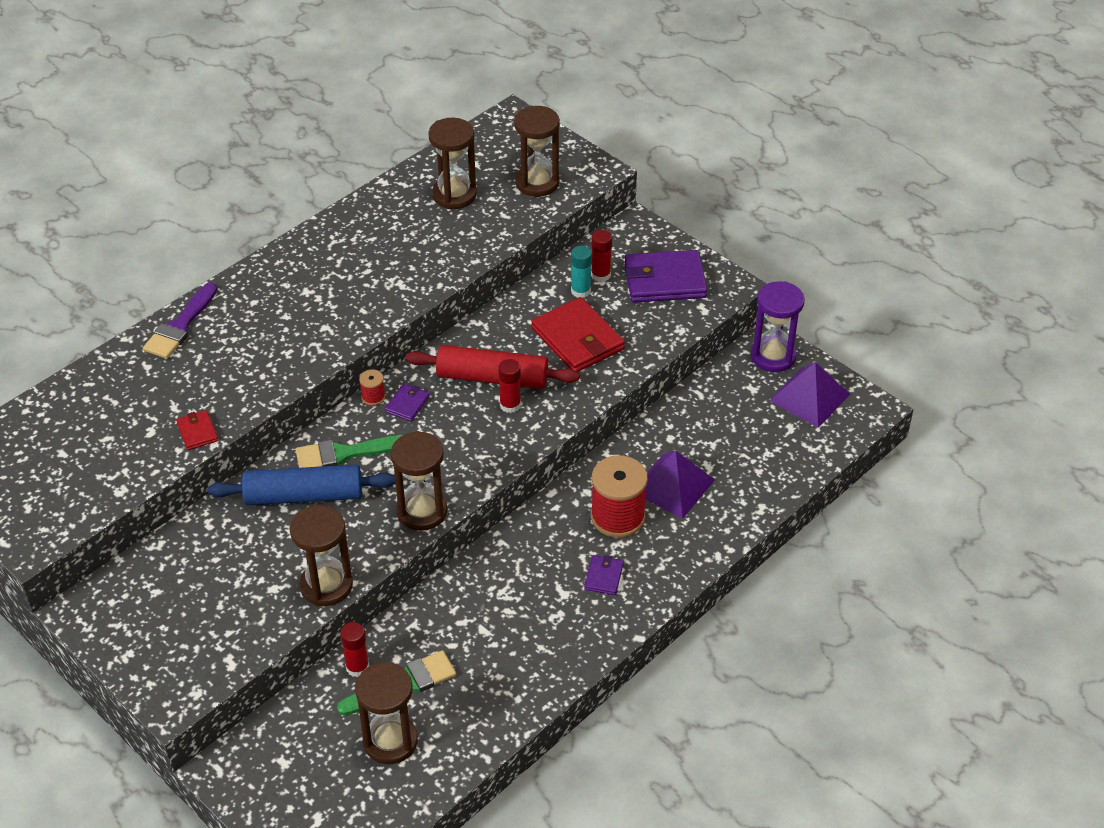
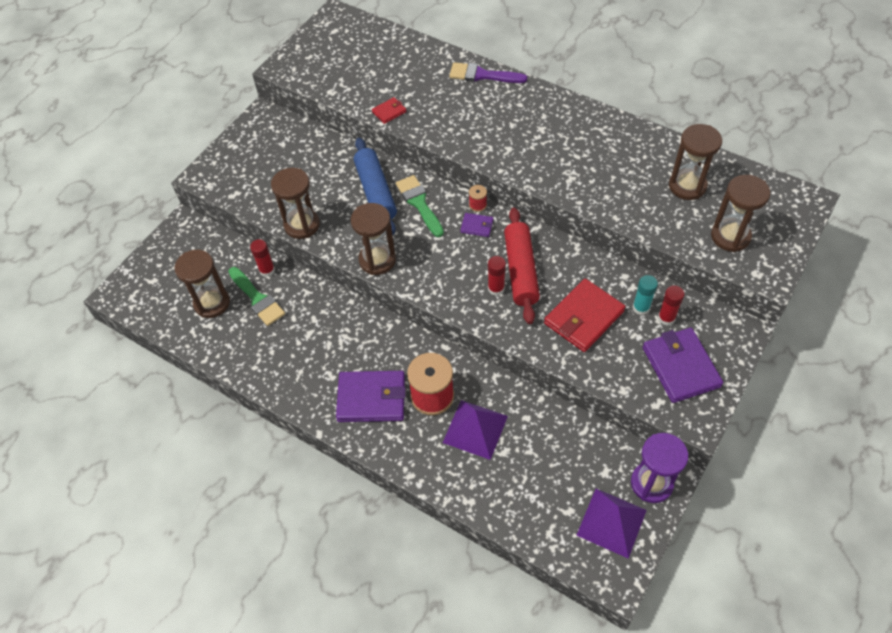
camera: 80 degrees right, 10 degrees up
(604, 577) = (371, 398): purple wallet -> purple wallet, size x2.09

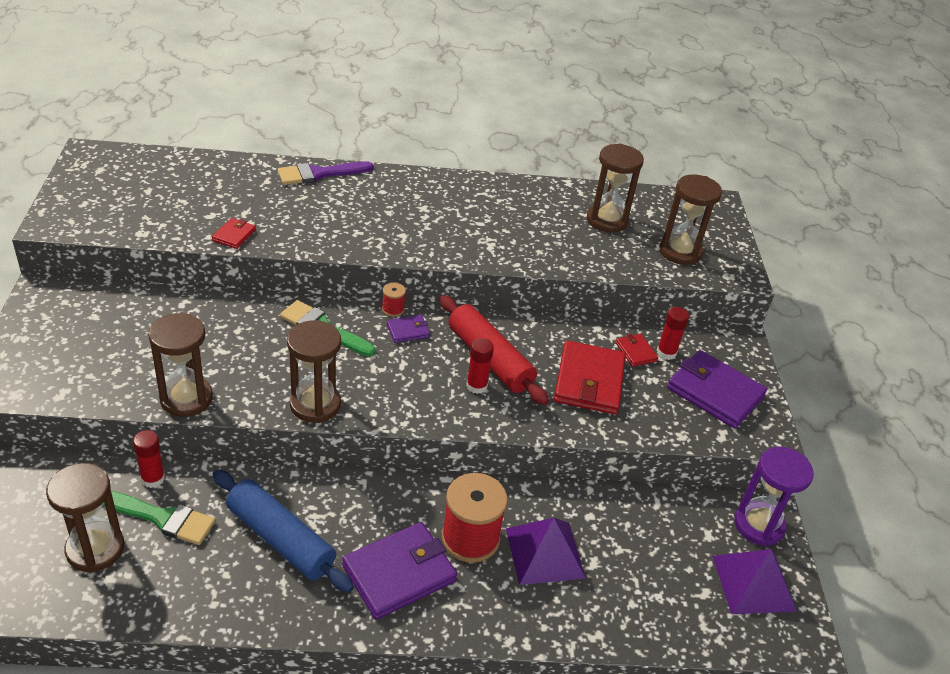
camera: 40 degrees left, 15 degrees down
(375, 192) = (260, 333): blue rolling pin -> blue rolling pin (280, 539)
(641, 308) = (636, 352): turquoise glue stick -> red wallet

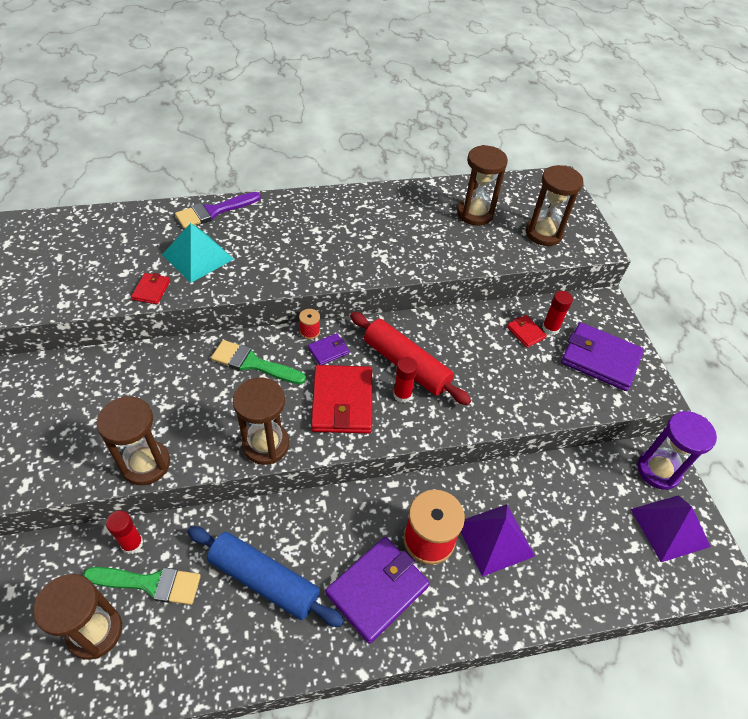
camera: 10 degrees left, 10 degrees up
(291, 213) = (198, 257): none -> turquoise pyramid
(589, 381) = (495, 369): red wallet -> red wallet (342, 401)

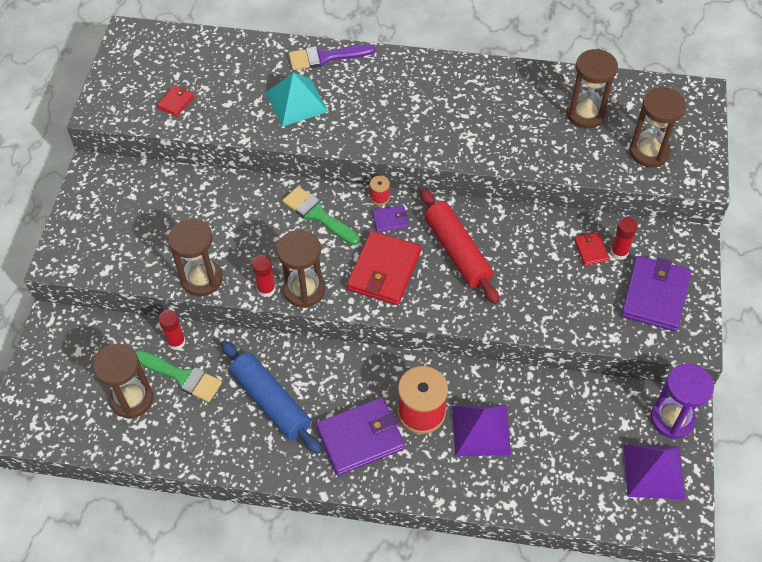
camera: 25 degrees right, 5 degrees up
(151, 290) = (246, 126): red wallet -> red wallet (176, 102)
(402, 394) = (441, 278): red glue stick -> red glue stick (266, 289)
(600, 359) = (655, 296): purple wallet -> purple wallet turned 60 degrees clockwise

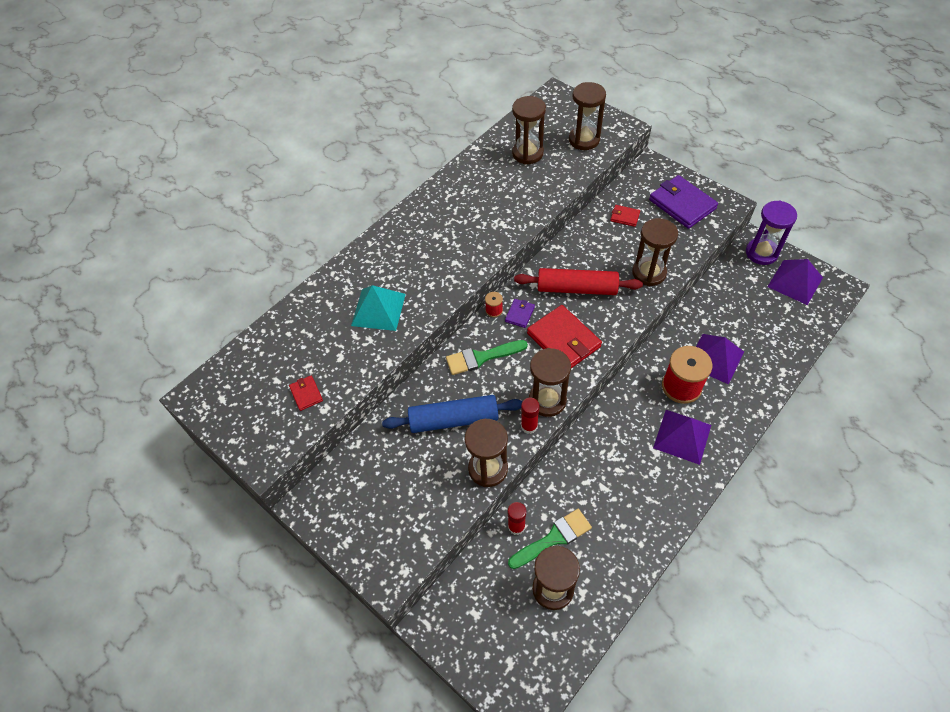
camera: 55 degrees left, 0 degrees up
(271, 402) = (616, 482): blue rolling pin -> blue rolling pin (454, 420)
(325, 57) = (349, 270): purple brush -> none
(360, 438) = (682, 436): purple wallet -> purple pyramid
(527, 306) = (649, 273): none -> brown hourglass
(619, 252) = (636, 204): red glue stick -> none

